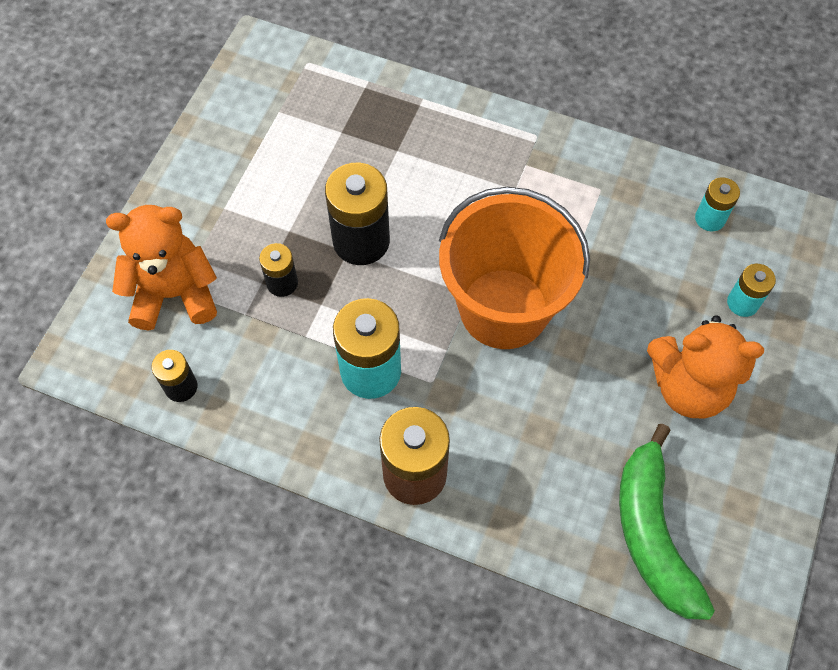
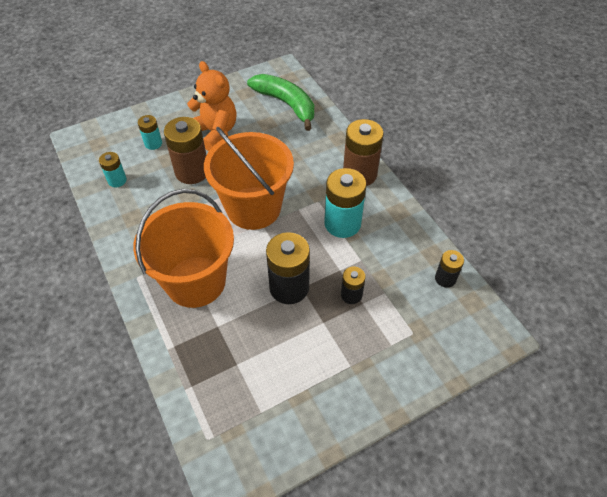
camera: 140 degrees left, 10 degrees down
(174, 294) = (417, 331): orange teddy bear -> none
(470, 175) = (195, 281): none -> orange bucket
(639, 300) = (192, 172): none -> brown battery
(652, 533) = (286, 104): green banana -> green banana turned 75 degrees counterclockwise

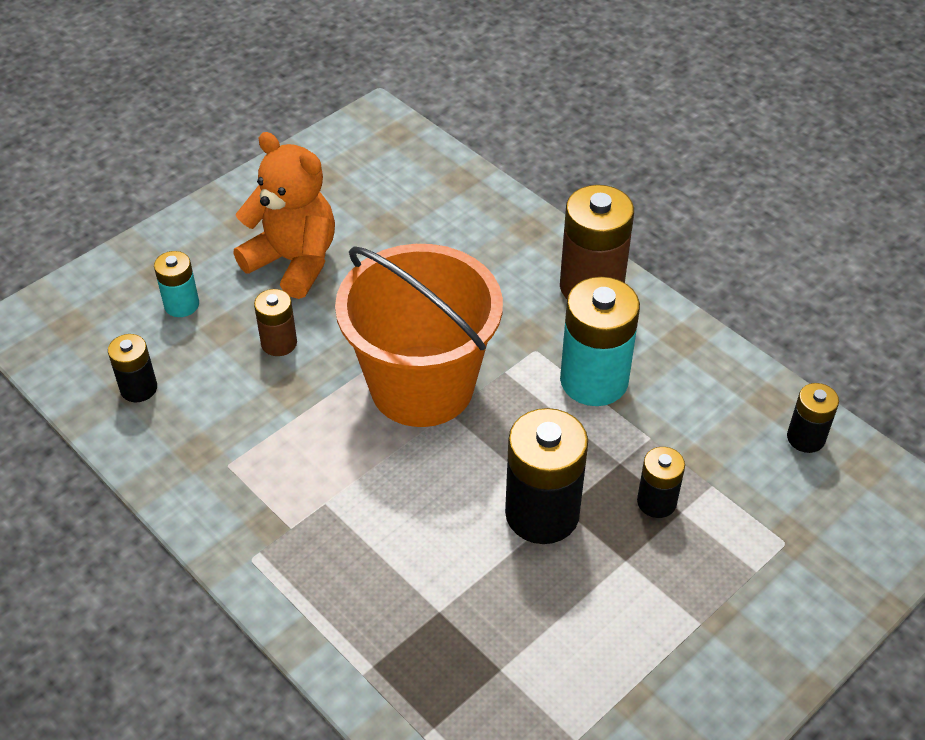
camera: 15 degrees left, 5 degrees down
(117, 180) = (138, 388): turquoise battery -> black battery
(192, 172) = (279, 343): brown battery -> brown battery, size x0.54
(195, 281) = (367, 541): orange bucket -> none
(286, 104) = (408, 184): green banana -> none

